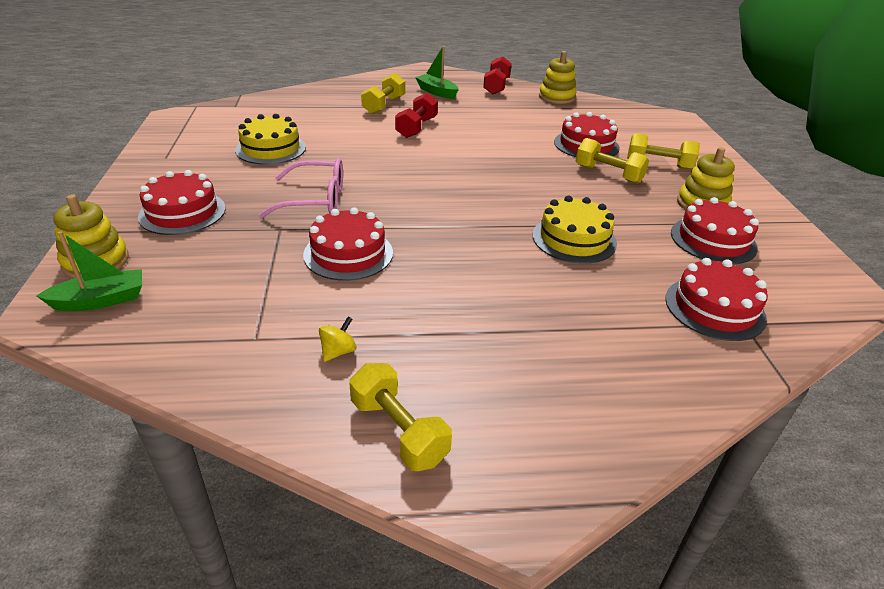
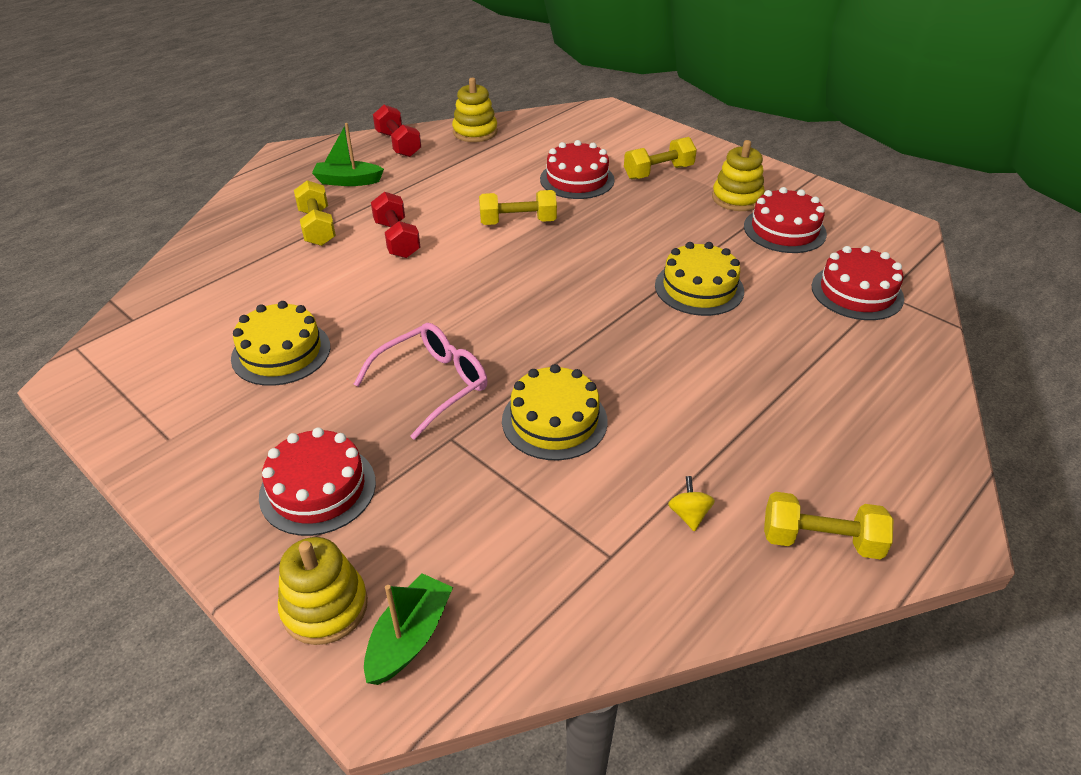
camera: 40 degrees left, 5 degrees up
(348, 253) = (554, 420): red cake -> yellow cake
(608, 174) = (636, 204): yellow dumbbell -> yellow dumbbell (518, 222)

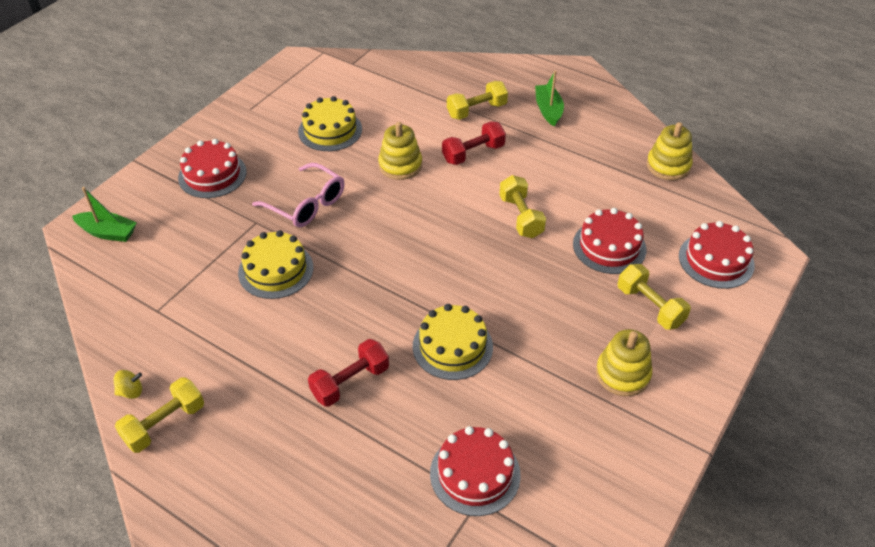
camera: 80 degrees right, 5 degrees up
(325, 607) = (130, 197): yellow stacking toy -> yellow stacking toy (400, 165)
(398, 144) = (621, 124): red dumbbell -> red dumbbell (350, 382)
(689, 515) = (189, 348): yellow spinning top -> yellow spinning top (131, 391)
(784, 230) = (573, 415): red cake -> red cake (716, 260)
(820, 540) = (164, 424): yellow dumbbell -> yellow dumbbell turned 45 degrees clockwise

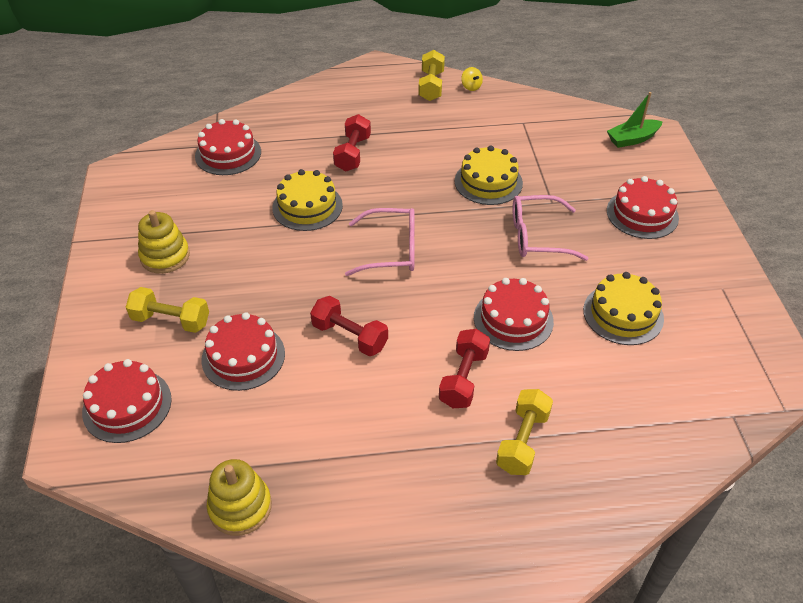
camera: 140 degrees right, 0 degrees up
(131, 391) = (471, 87): yellow spinning top -> yellow spinning top turned 60 degrees counterclockwise
(400, 165) = (513, 319): yellow stacking toy -> red cake
(425, 260) = (391, 250): none -> pink glasses
(521, 217) = (349, 336): yellow dumbbell -> red dumbbell
(548, 110) = (446, 503): green boat -> none

